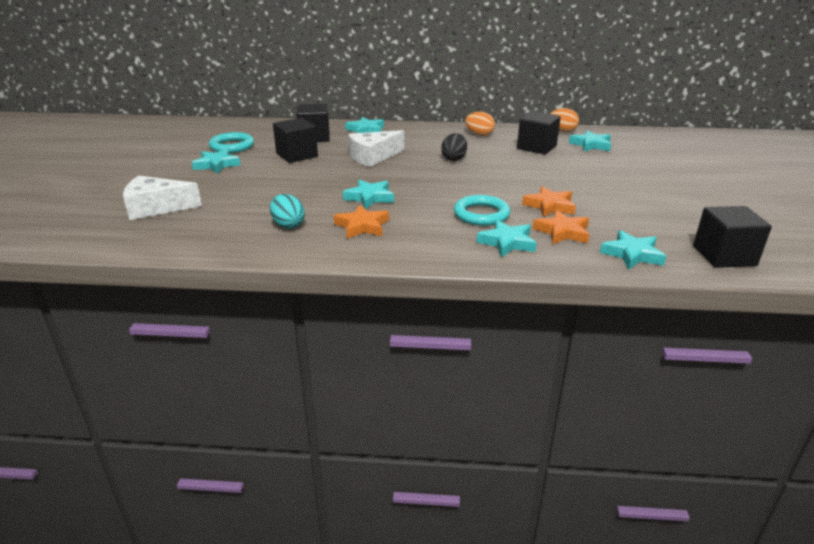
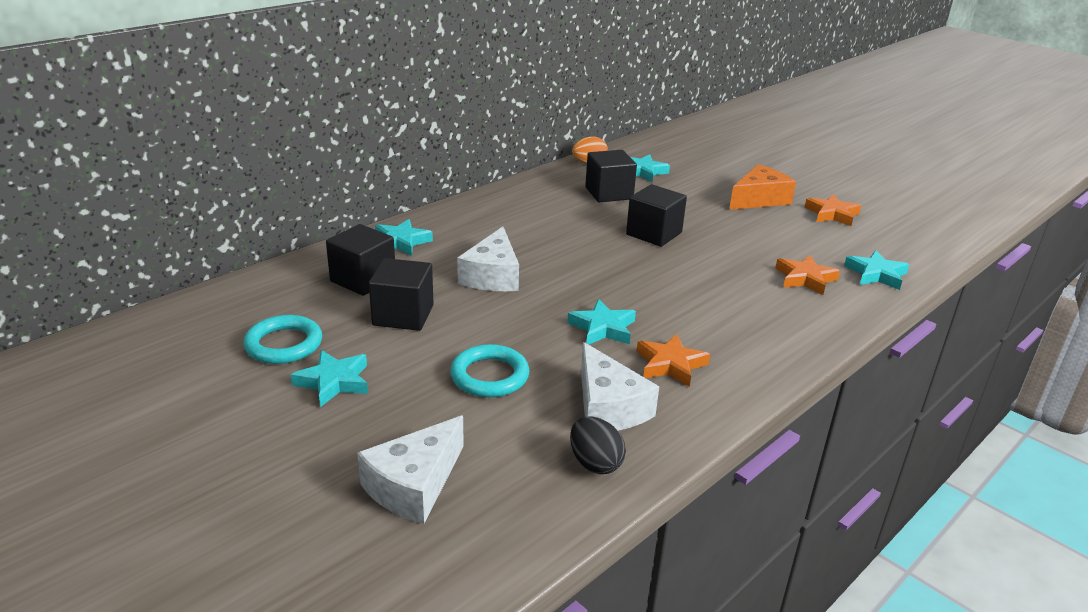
camera: 50 degrees left, 0 degrees up
(288, 225) = (608, 407): turquoise egg -> white cheese
(454, 158) = (571, 240): black egg -> black egg (595, 463)
(479, 134) = (530, 198): orange egg -> none
(481, 214) = (724, 293): turquoise ring -> turquoise ring (489, 376)
(507, 242) = (796, 311): turquoise star -> none
(549, 206) = (747, 256): orange star -> orange star (832, 214)
(647, 184) = (759, 199): none -> orange cheese
(724, 256) = (914, 245): black cube -> black cube (654, 233)

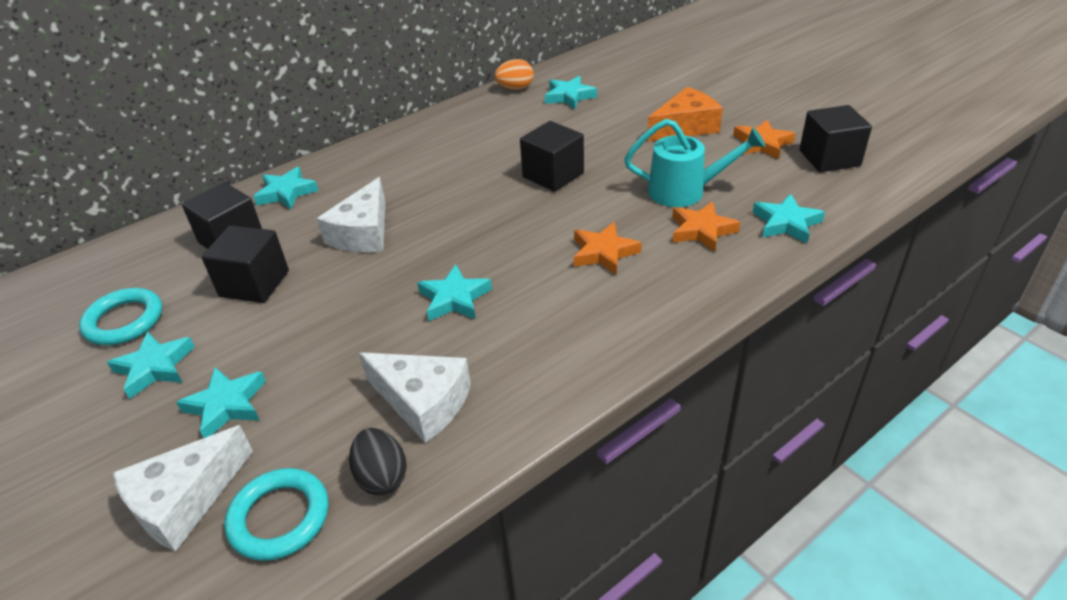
camera: 10 degrees right, 10 degrees up
(420, 411) = (226, 405): none -> turquoise star
(489, 376) = (313, 361): turquoise ring -> turquoise ring (279, 517)
(608, 407) = (423, 402): white cheese -> white cheese turned 45 degrees counterclockwise
(609, 193) = (523, 125): black cube -> black cube (829, 158)
(670, 364) = (510, 346): orange star -> orange star (604, 252)
(779, 249) = (685, 191): none -> turquoise watering can

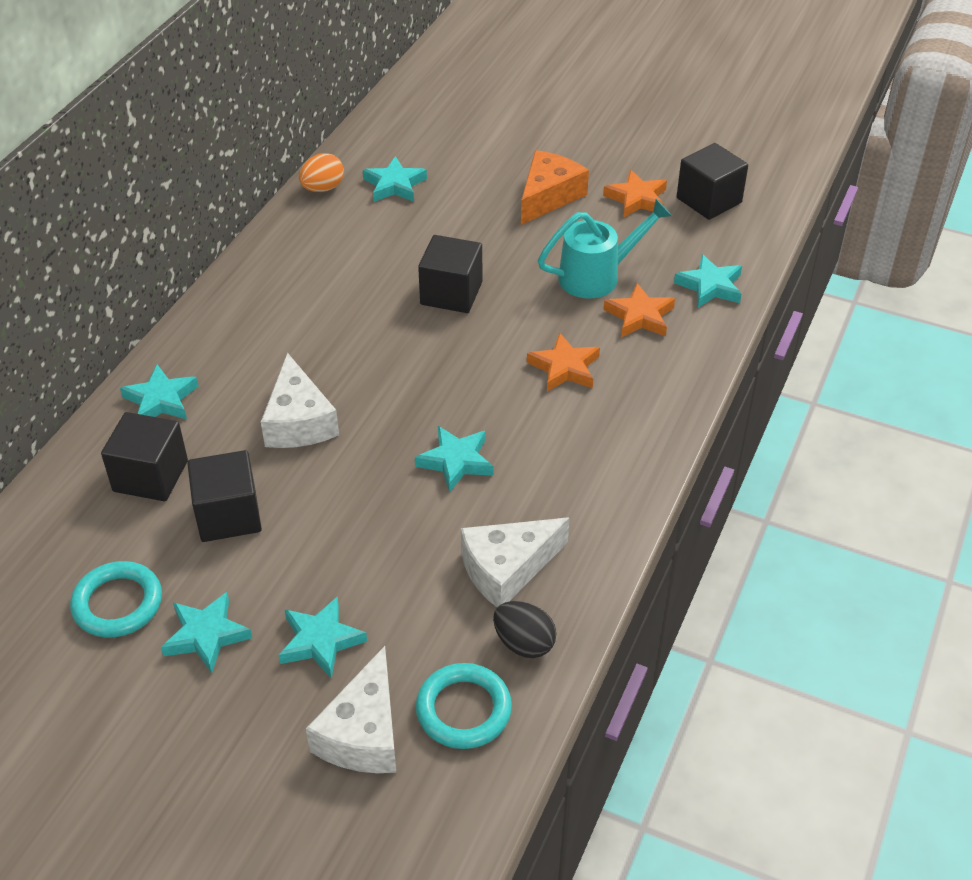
camera: 30 degrees left, 5 degrees up
(423, 402) = (507, 569): white cheese -> white cheese turned 150 degrees clockwise

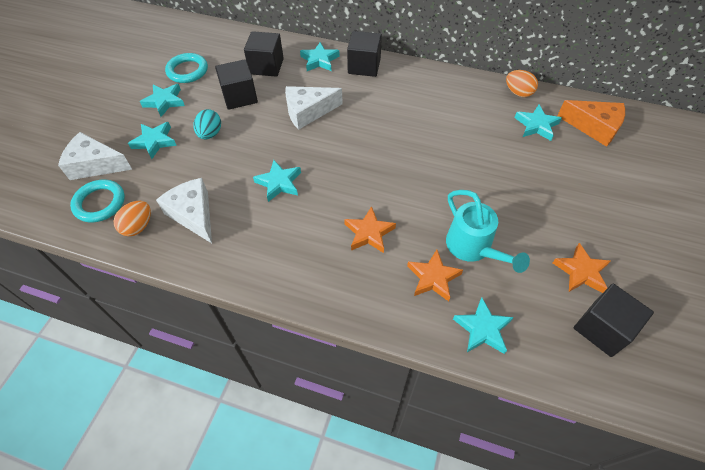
camera: 85 degrees right, 10 degrees up
(320, 556) = (210, 134): none -> turquoise egg
(451, 293) = (432, 166): black cube -> black cube (364, 66)
(524, 643) = (138, 226): black egg -> orange egg
(548, 196) = (559, 212): orange cheese -> orange cheese (594, 127)

